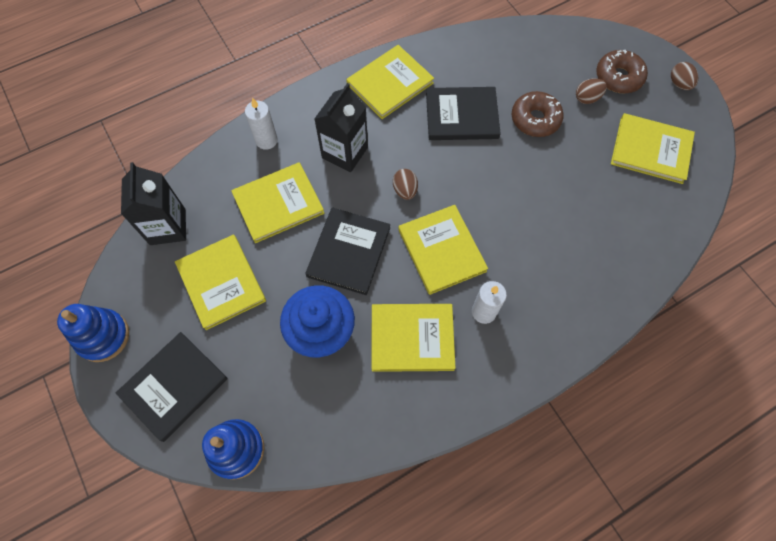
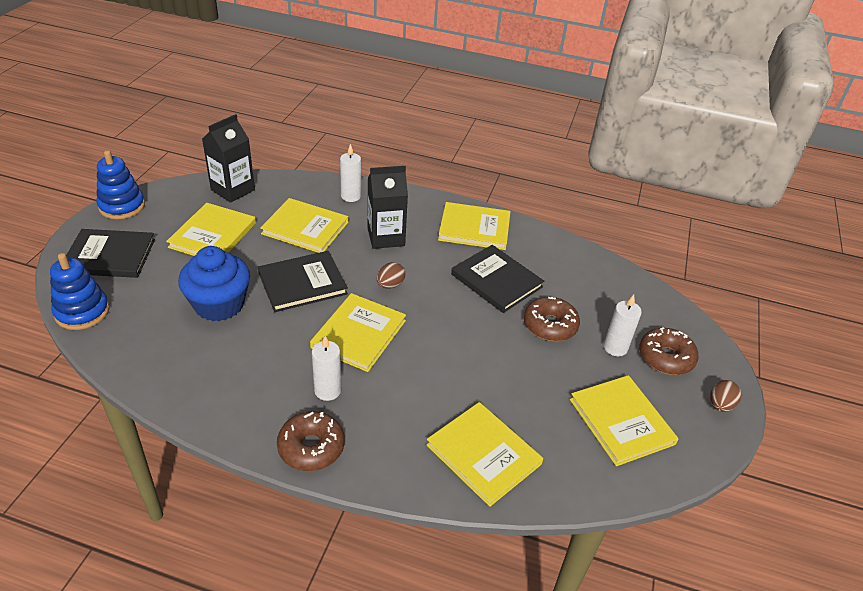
camera: 45 degrees right, 25 degrees down
(412, 338) = (261, 358): yellow book -> yellow book (483, 454)
(530, 359) = (311, 447): none -> brown donut
(587, 98) = (615, 347): brown egg -> white candle

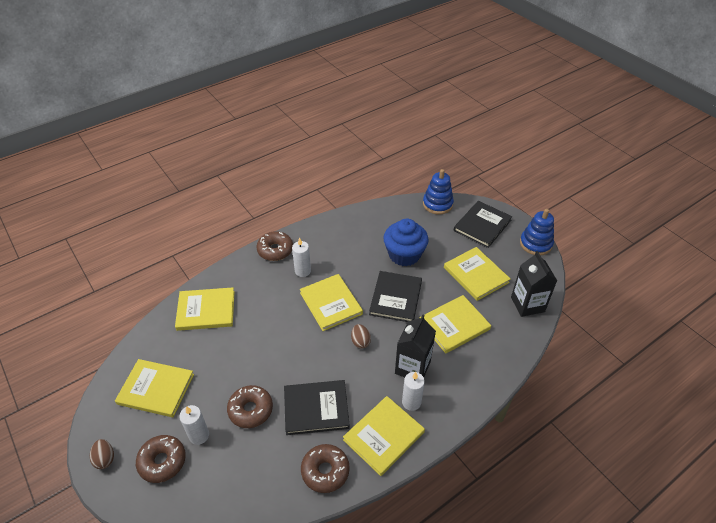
camera: 130 degrees right, 5 degrees up
(351, 196) = (479, 373): white candle -> white candle (411, 402)
(542, 248) = (325, 471): none -> brown donut

